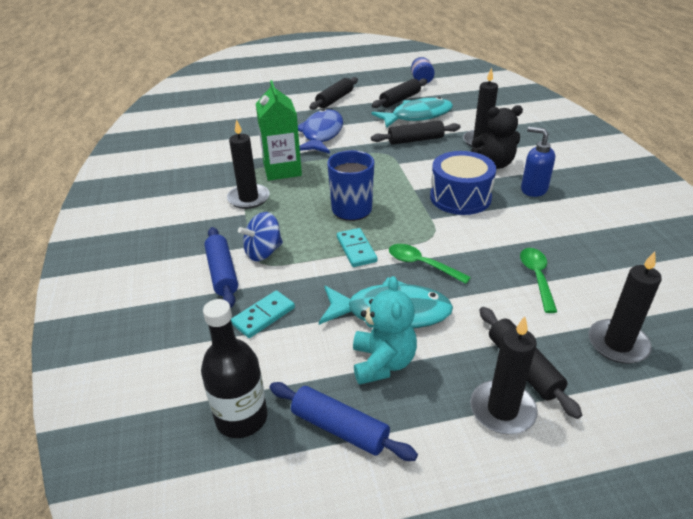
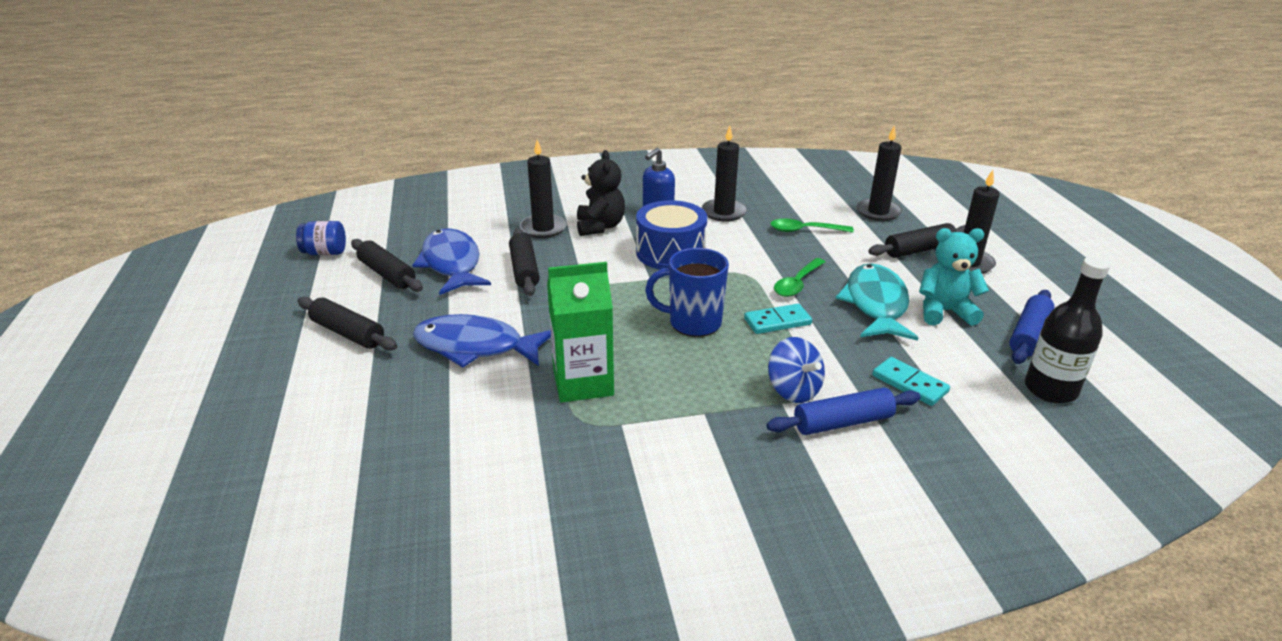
camera: 90 degrees left, 5 degrees down
(248, 198) = (663, 412): black candle -> black candle (723, 212)
(417, 116) = (452, 264): turquoise fish -> blue fish

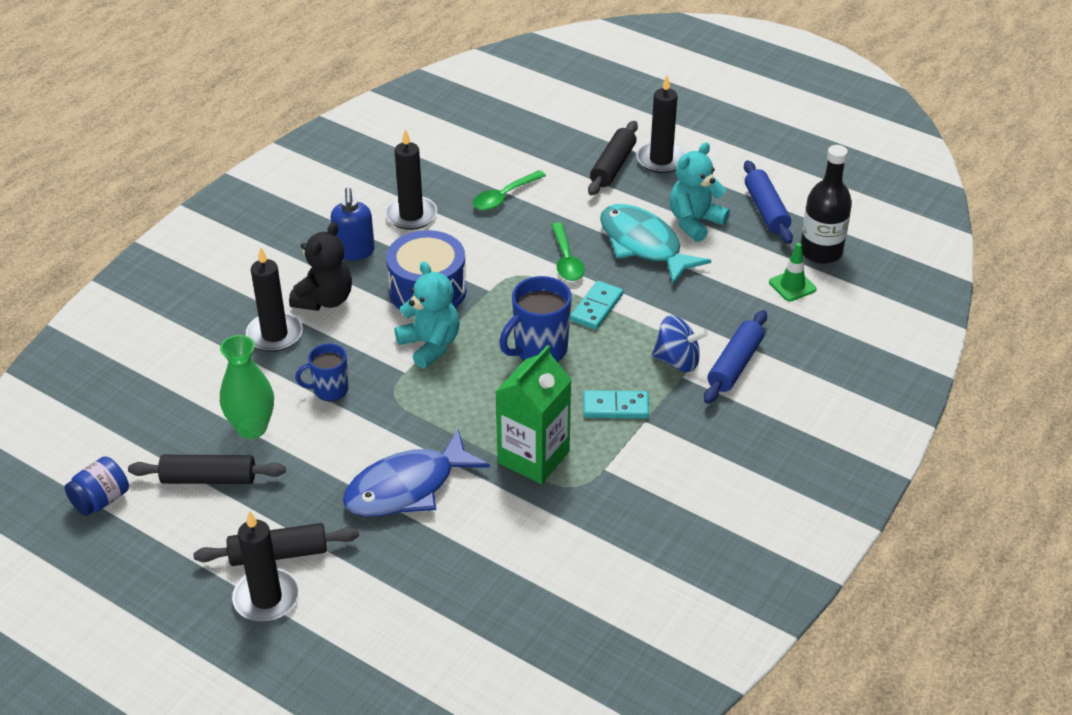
camera: 45 degrees left, 10 degrees up
(452, 264) = (252, 428): blue fish -> green vase
(524, 270) = (330, 390): black rolling pin -> blue mug
(600, 227) = (325, 300): black teddy bear -> black teddy bear turned 75 degrees clockwise
(623, 281) = (430, 345): none -> turquoise teddy bear
(878, 212) = (536, 139): black candle -> black candle (266, 598)
(909, 384) = (739, 304): turquoise domino -> turquoise domino (615, 407)
(984, 398) = (792, 286): none -> green traffic cone

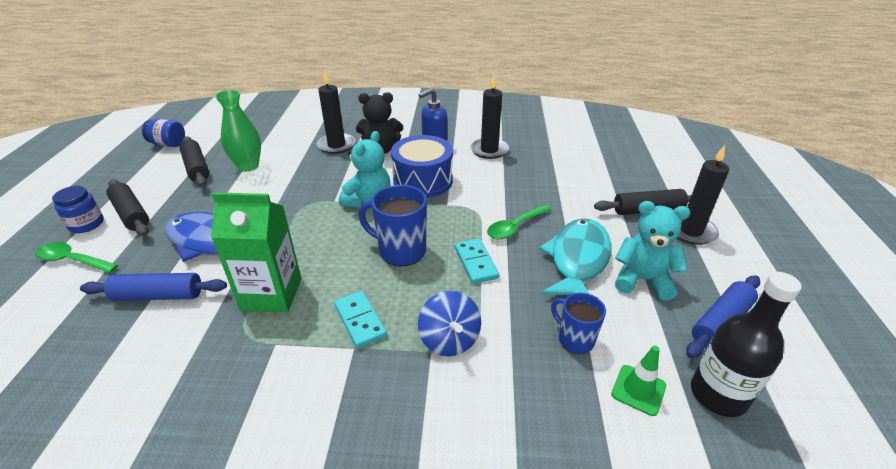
camera: 60 degrees right, 5 degrees down
(266, 598) = (86, 224): black candle -> blue jar
(330, 390) = (298, 179): blue mug -> blue mug (575, 339)
(504, 196) = (550, 176): green spoon -> green spoon (72, 260)
(596, 307) = (475, 263): turquoise domino -> turquoise domino turned 75 degrees clockwise
(734, 365) = (477, 387): blue rolling pin -> blue rolling pin (158, 295)

